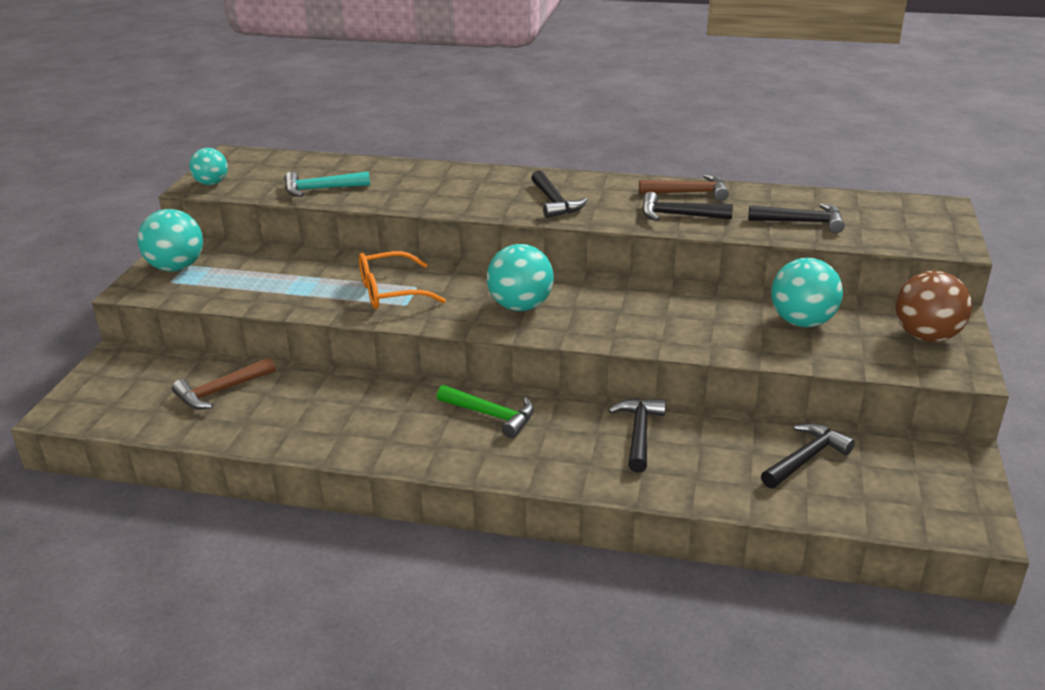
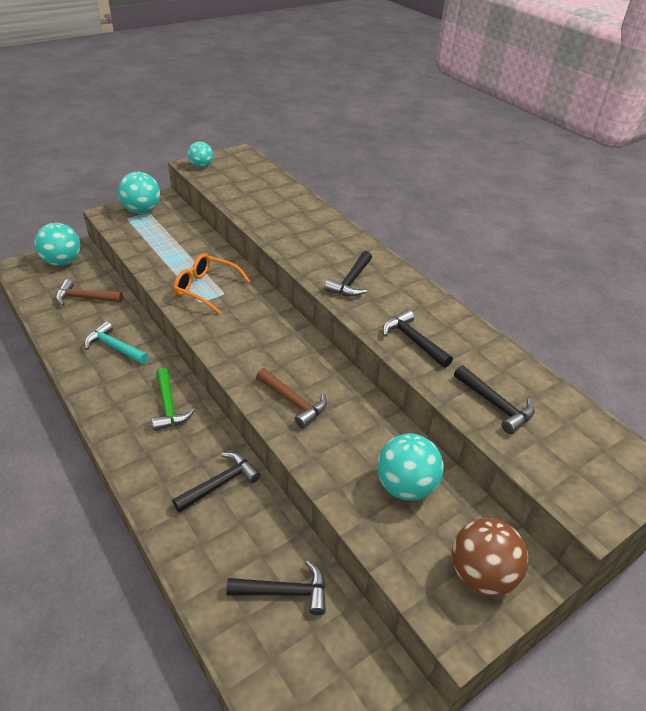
camera: 40 degrees right, 10 degrees up
(321, 189) = (243, 198): turquoise hammer -> turquoise hammer (114, 347)
(520, 306) = (253, 344): turquoise ball -> turquoise ball (62, 262)
(689, 193) = (453, 326): brown hammer -> brown hammer (293, 402)

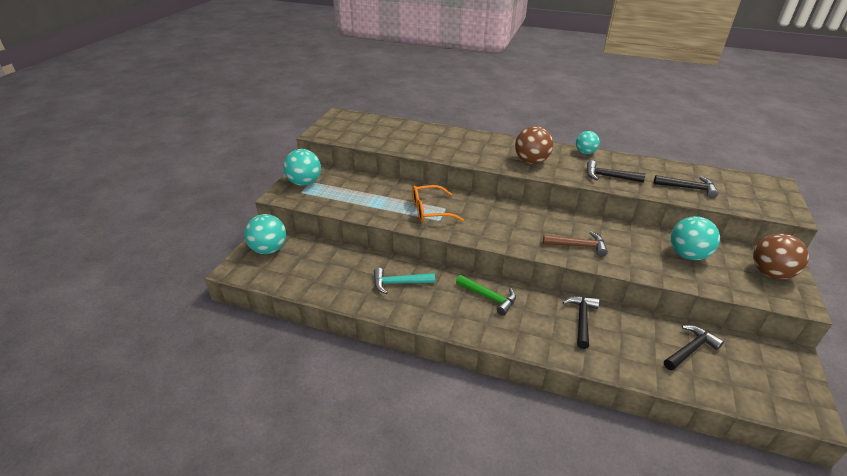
camera: 35 degrees left, 5 degrees down
(85, 298) = (327, 264): brown hammer -> none
(201, 166) = (327, 132): turquoise ball -> turquoise ball (585, 152)
(351, 281) = (531, 161): black hammer -> brown ball

